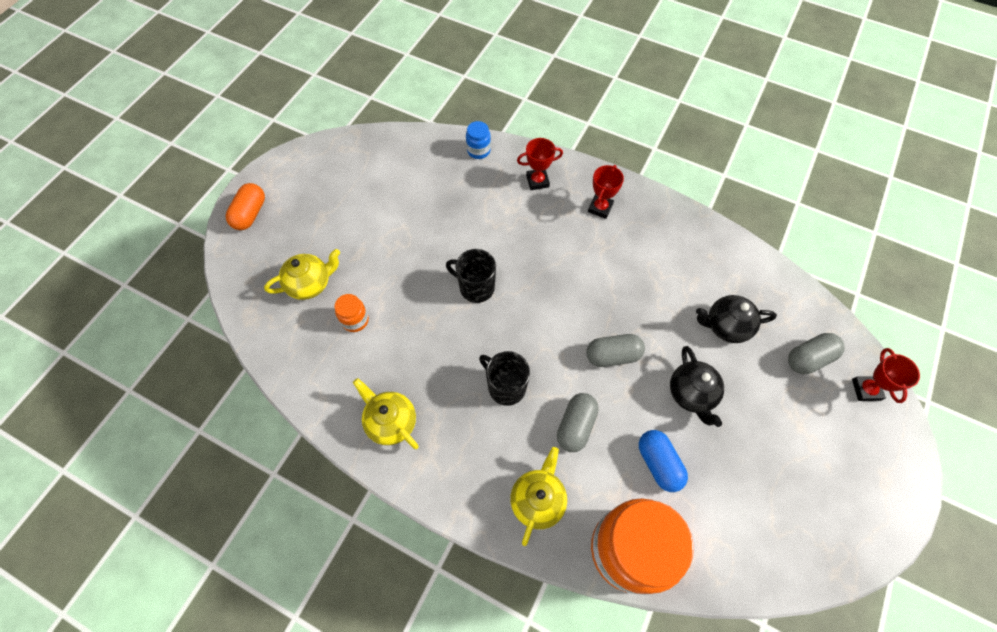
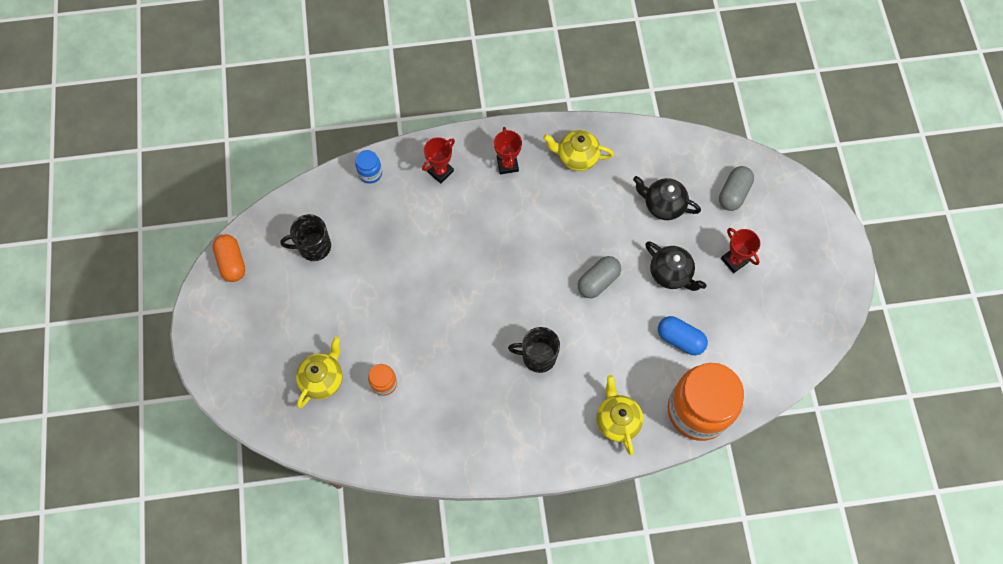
camera: 35 degrees left, 5 degrees up
(250, 214) = (218, 354): orange capsule -> orange capsule (232, 262)
(391, 422) = (474, 439): yellow teapot -> yellow teapot (577, 157)
(475, 287) = (458, 295): black mug -> black mug (313, 247)
(575, 426) = (607, 351): grey capsule -> none
(726, 326) = (663, 205): black teapot -> black teapot turned 60 degrees clockwise
(866, 389) = (783, 192): red trophy -> red trophy (734, 260)

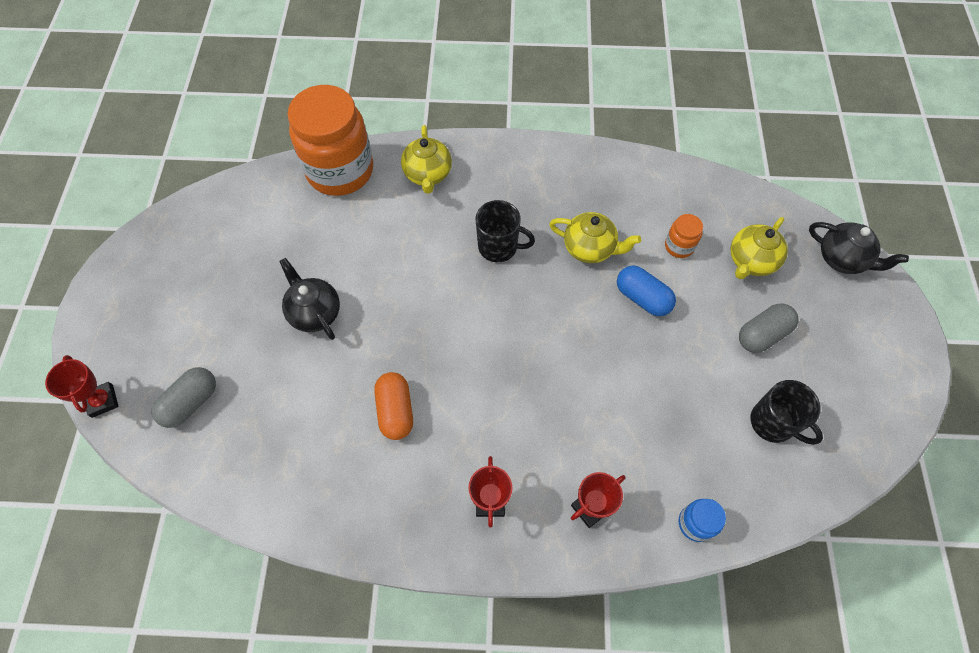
camera: 170 degrees left, 5 degrees down
(232, 262) = (884, 419): orange capsule -> orange capsule (395, 411)
(313, 247) = (773, 423): black mug -> black mug turned 45 degrees clockwise
(577, 157) = (386, 496): yellow teapot -> yellow teapot (589, 248)
(598, 281) = (406, 318): grey capsule -> grey capsule (762, 334)
(663, 205) = (290, 402): black teapot -> black teapot (842, 259)
(680, 339) = (332, 240): blue capsule -> blue capsule (642, 298)
(734, 260) = (231, 316): red trophy -> red trophy (102, 401)

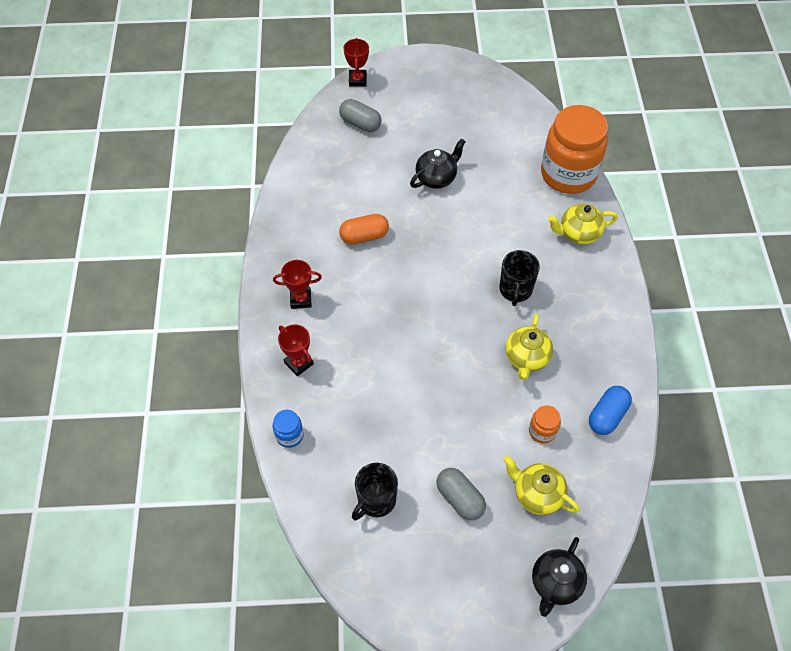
camera: 85 degrees right, 5 degrees down
(102, 401) = (357, 80): red trophy -> red trophy turned 60 degrees counterclockwise
(642, 298) = (483, 400): blue capsule -> blue capsule (607, 416)

